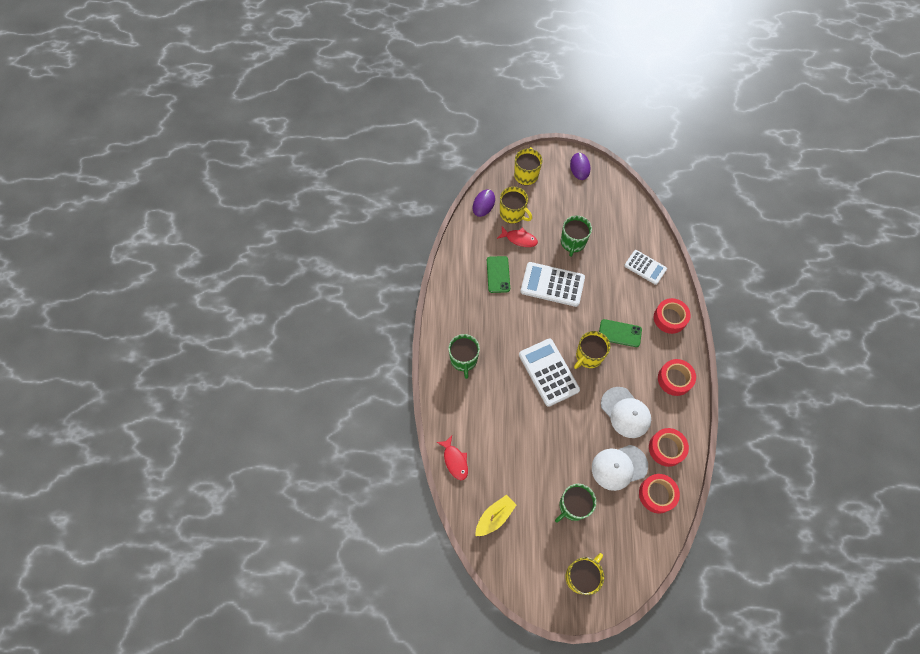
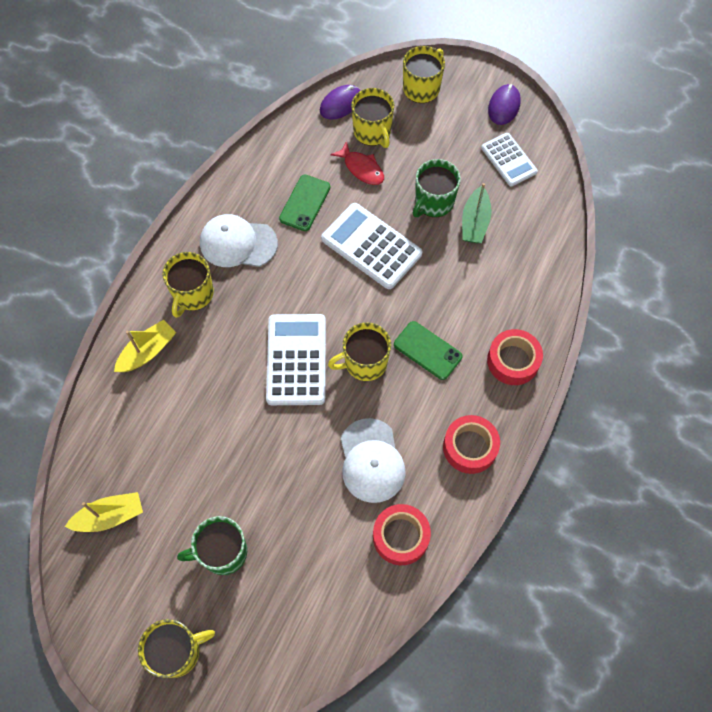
camera: 25 degrees right, 0 degrees up
(455, 460) = (102, 419): red fish -> none
(457, 407) = (147, 352): none -> yellow boat
(464, 359) = (192, 294): green mug -> yellow mug
(603, 245) = (475, 222): none -> green boat
(619, 467) = (318, 530): white cap -> white cap (238, 243)
(645, 267) = (518, 277): white calculator -> white calculator (509, 160)
(657, 494) = (349, 593): red tape -> none

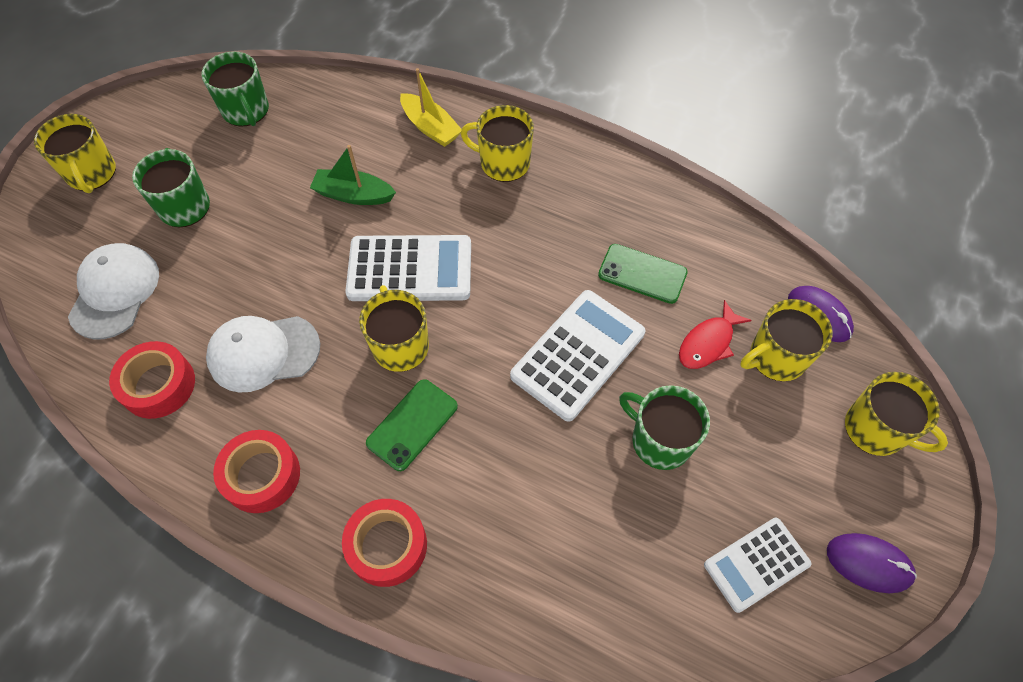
camera: 90 degrees right, 5 degrees down
(110, 516) = (246, 111): yellow boat -> green mug
(238, 243) = (575, 203): white cap -> white cap (115, 292)
(475, 222) = (629, 501): green boat -> green boat (353, 195)

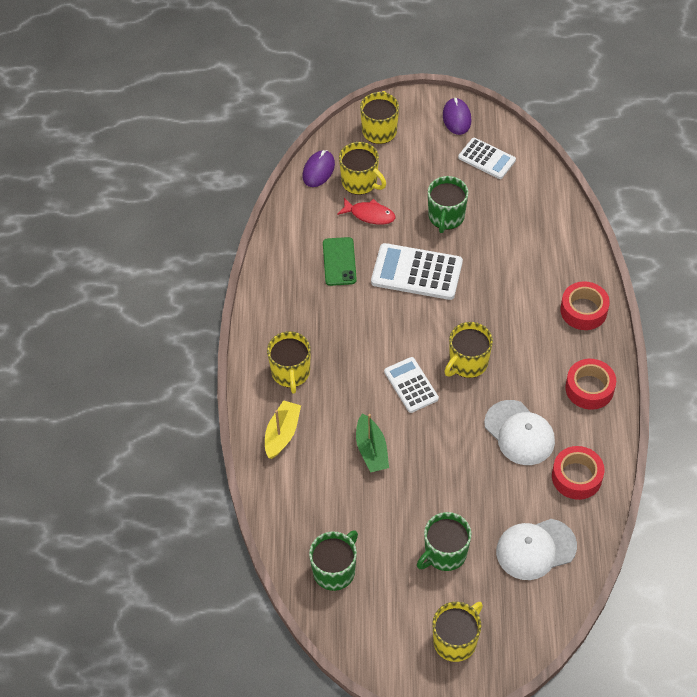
camera: 115 degrees left, 5 degrees down
(410, 269) = (411, 385): white calculator -> white calculator, size x0.63
(412, 424) = (512, 332): green phone -> none

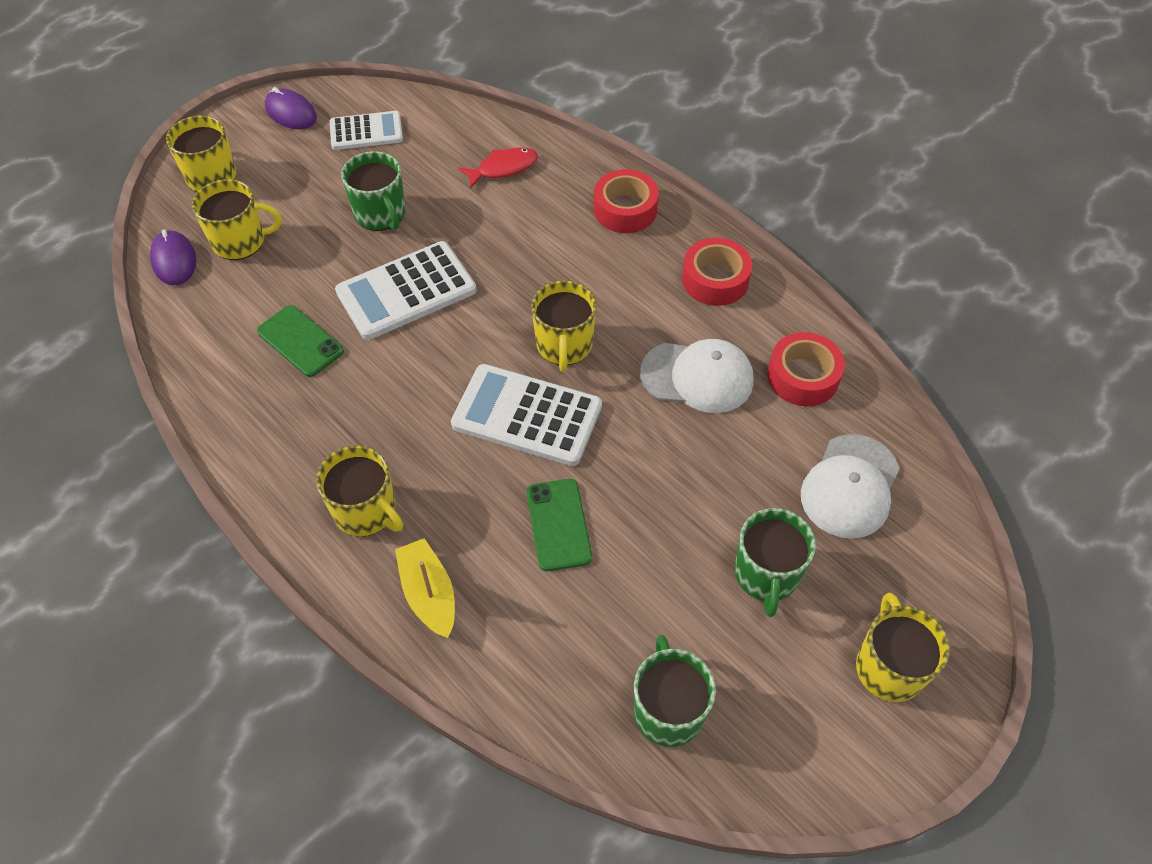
camera: 45 degrees left, 0 degrees up
(369, 215) = (287, 268): red fish -> red fish (503, 168)
(371, 450) = (558, 524): green boat -> green phone
(411, 385) = (527, 416): white calculator -> white calculator, size x1.58

